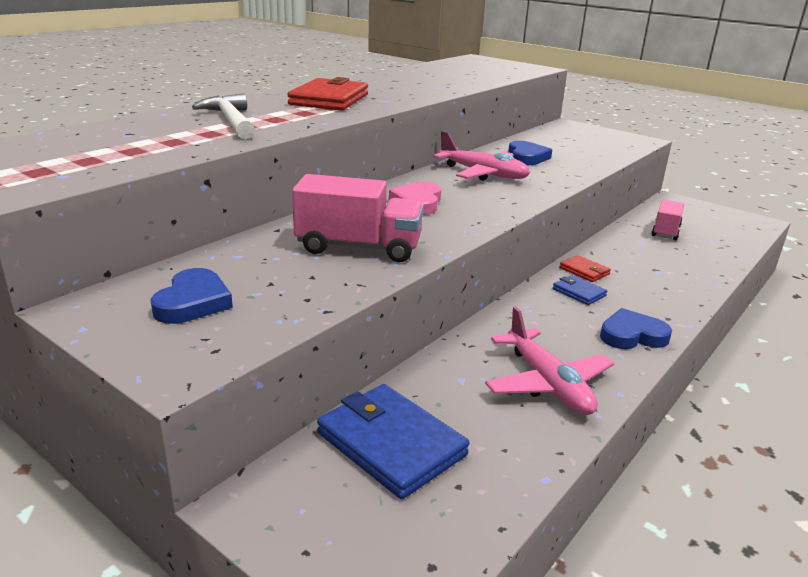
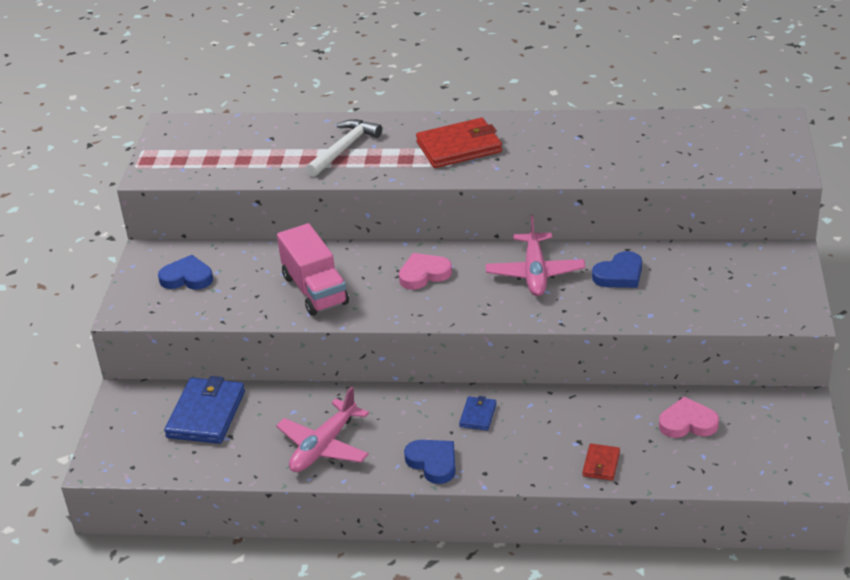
camera: 60 degrees right, 10 degrees up
(193, 302) = (187, 278): blue heart -> blue heart turned 150 degrees counterclockwise
(584, 271) = (524, 405): red wallet -> red wallet (601, 464)
(665, 231) = (687, 423): pink truck -> pink heart

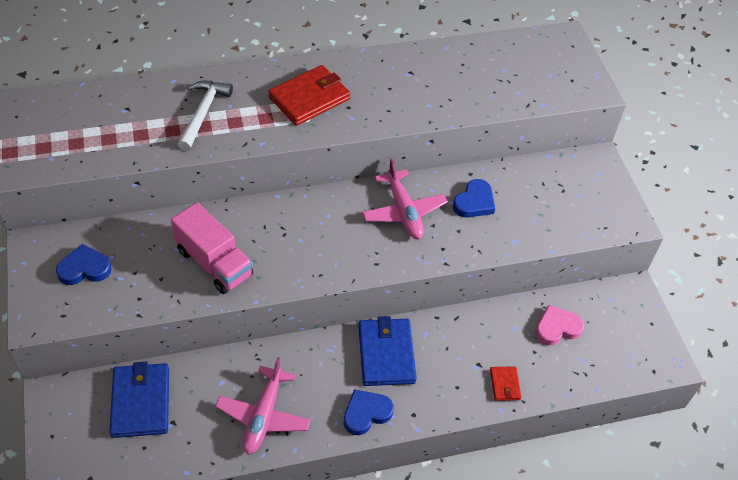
camera: 25 degrees left, 15 degrees up
(424, 274) = (307, 228): pink heart -> none
(433, 463) = (366, 413): blue heart -> blue heart turned 60 degrees counterclockwise
(478, 415) = (386, 354): blue wallet -> blue wallet, size x2.00

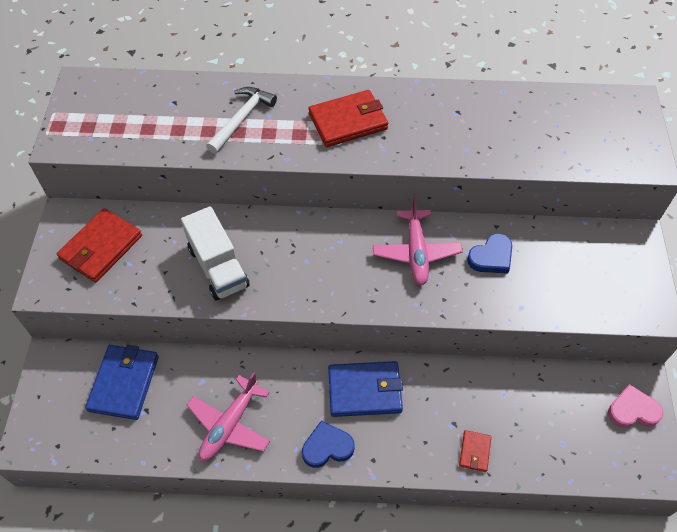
camera: 20 degrees right, 5 degrees up
(84, 268) = (101, 247): blue heart -> red wallet
(214, 263) = (218, 267): pink truck -> white truck
(386, 354) = (365, 390): blue wallet -> blue wallet turned 75 degrees clockwise
(557, 328) = (547, 404): pink heart -> pink heart (632, 410)

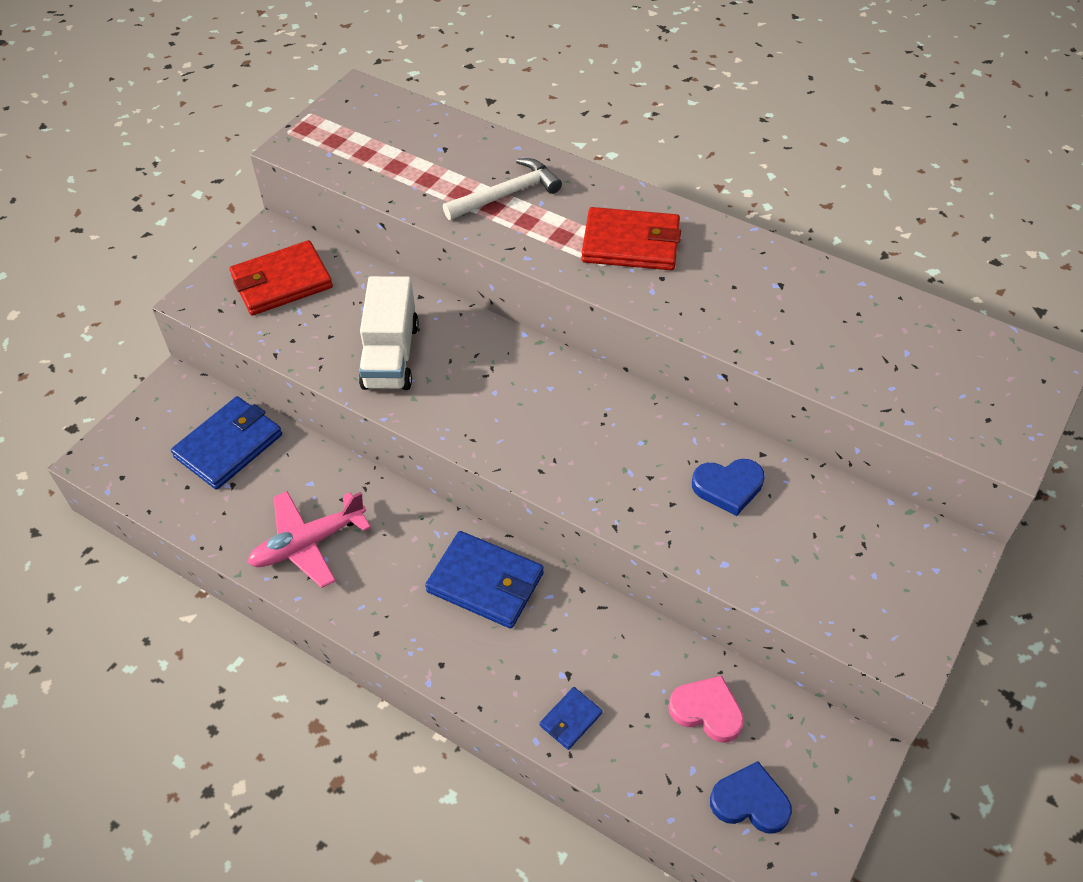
camera: 30 degrees right, 5 degrees down
(327, 447) = (398, 622): blue heart -> blue heart (750, 802)
(416, 252) = (634, 440): pink plane -> none
(475, 452) = (570, 719): red wallet -> blue wallet
(632, 410) = (819, 780): pink heart -> pink heart (707, 711)

